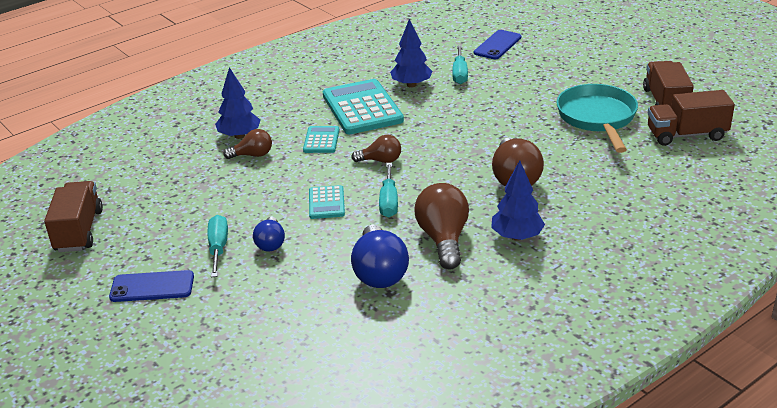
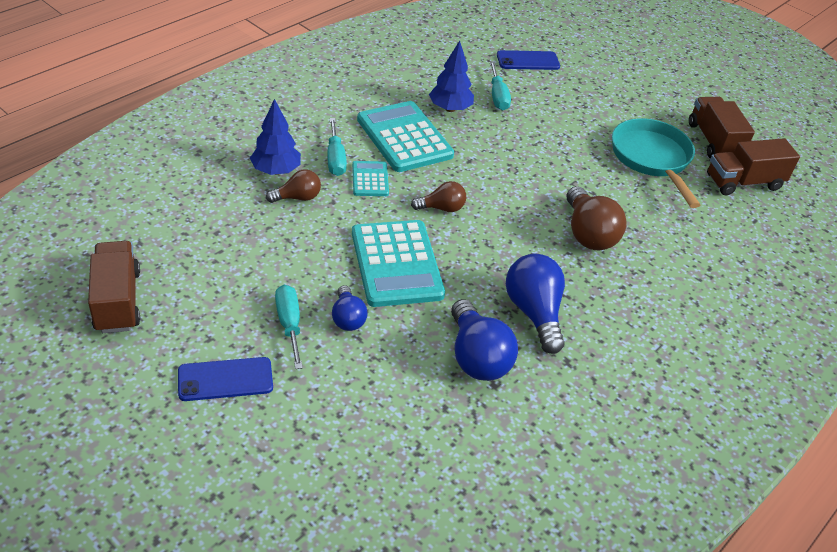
camera: 15 degrees left, 10 degrees up
(326, 203) = (396, 264): turquoise calculator -> turquoise calculator, size x1.98
(389, 202) = (464, 263): turquoise screwdriver -> turquoise screwdriver (335, 159)
(443, 239) = (534, 313): brown light bulb -> blue light bulb
(497, 45) = (528, 61): blue phone -> blue phone turned 60 degrees clockwise
(517, 236) = (609, 309): blue tree -> none

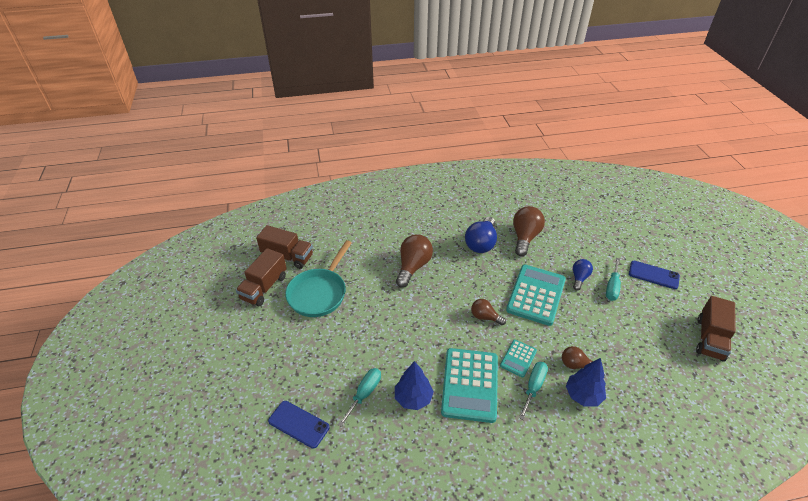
camera: 140 degrees left, 0 degrees up
(477, 357) = (525, 237): blue light bulb -> brown light bulb

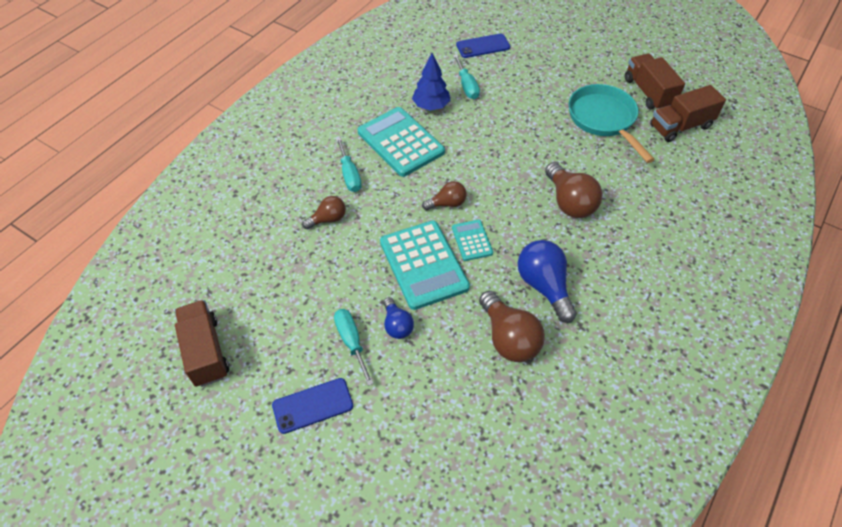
camera: 135 degrees right, 10 degrees up
(518, 358) = (382, 188): turquoise calculator -> turquoise calculator (472, 240)
(583, 395) = (304, 197): blue tree -> none

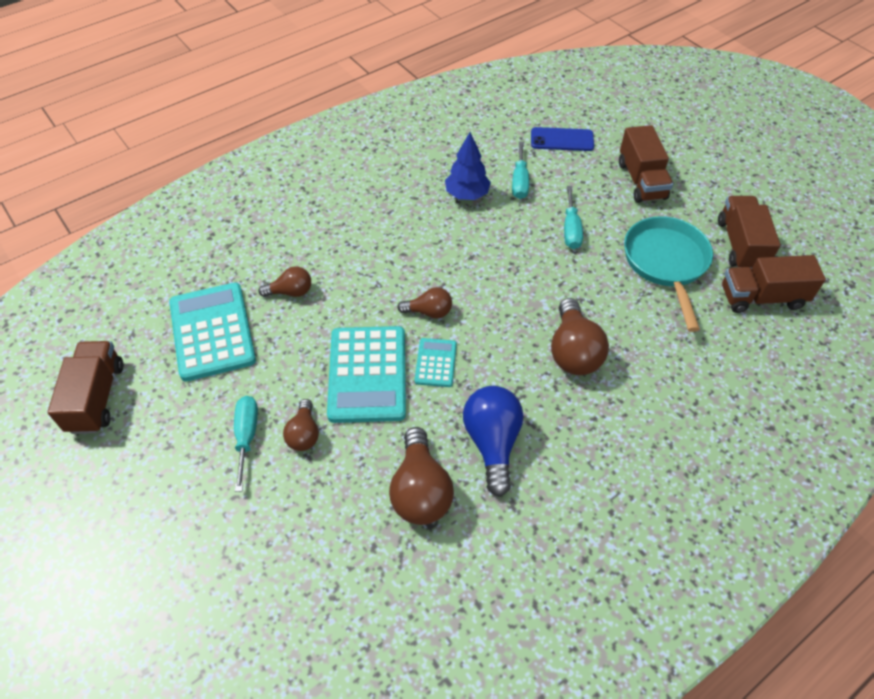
camera: 20 degrees right, 0 degrees up
(312, 405) = (172, 493): blue phone -> none
(349, 175) = (338, 249): turquoise screwdriver -> turquoise screwdriver (571, 229)
(397, 325) = (304, 434): blue light bulb -> brown light bulb
(400, 142) = (412, 227): turquoise calculator -> turquoise calculator (212, 331)
(556, 63) = (641, 180): none -> brown truck

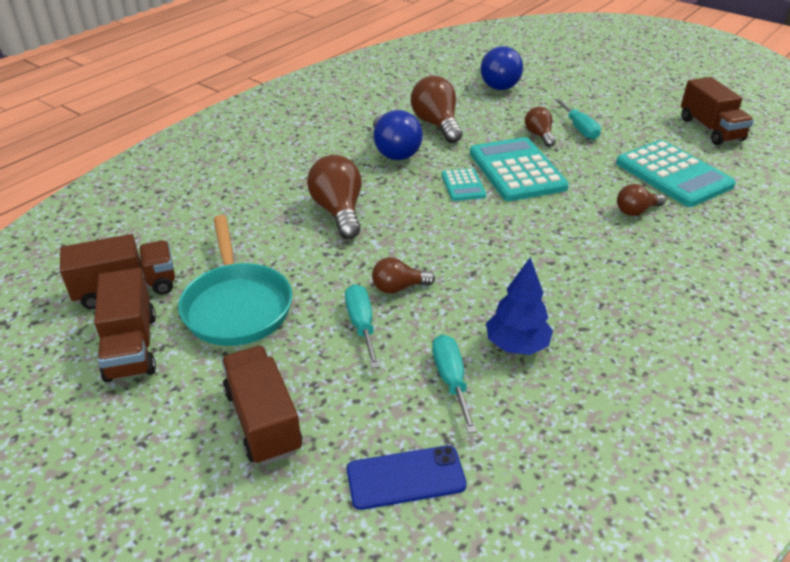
camera: 165 degrees right, 15 degrees down
(283, 590) = (497, 83): none -> blue light bulb
(429, 312) = (490, 218): brown light bulb -> brown light bulb (398, 288)

